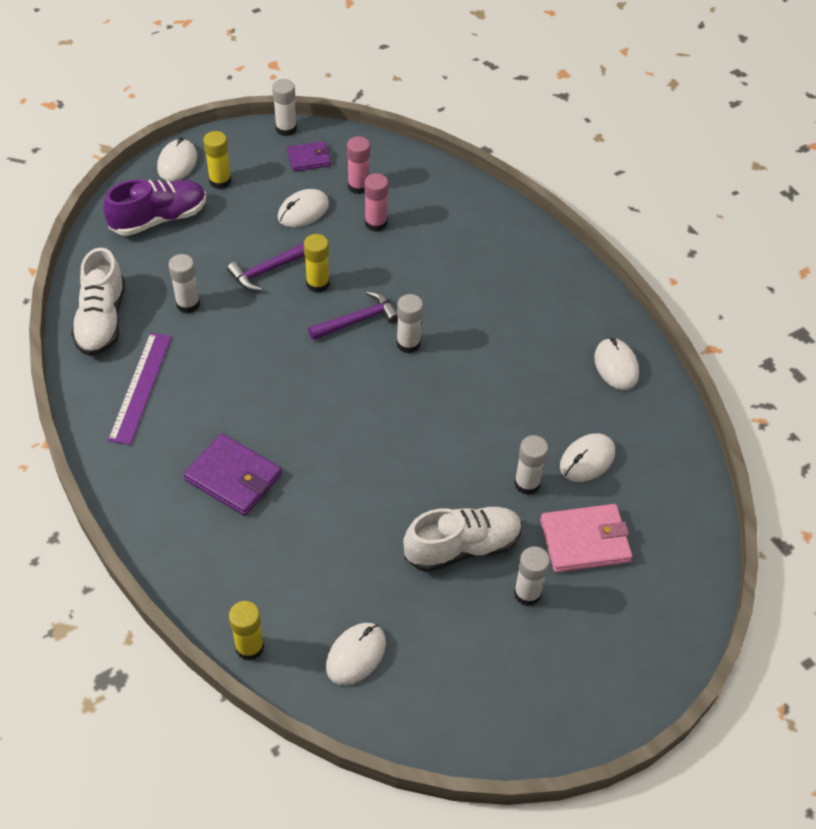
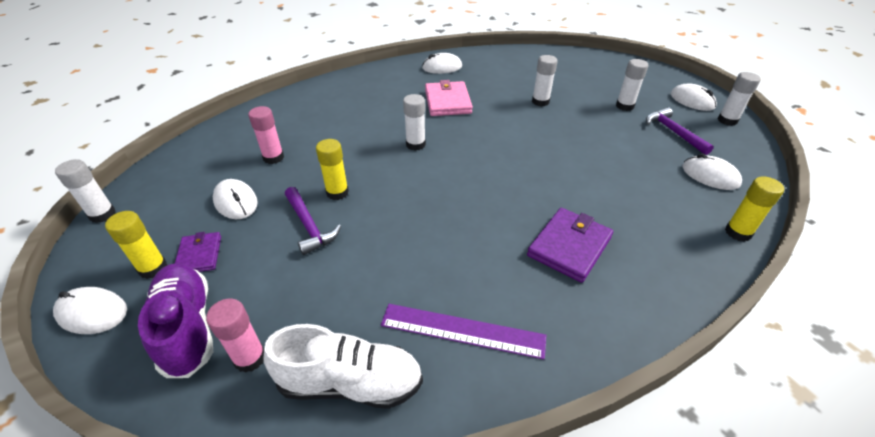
camera: 85 degrees left, 10 degrees down
(188, 304) = (341, 291): white glue stick -> white glue stick (727, 120)
(309, 158) = (161, 198): purple wallet -> purple wallet (199, 255)
(358, 186) = (220, 166): pink glue stick -> pink glue stick (250, 358)
(358, 320) = (386, 169): purple hammer -> purple hammer (673, 132)
(462, 547) = (599, 128): white shoe -> none
(585, 541) = (578, 85): pink wallet -> pink wallet (447, 102)
(587, 459) = (517, 81): white mouse -> white mouse (692, 100)

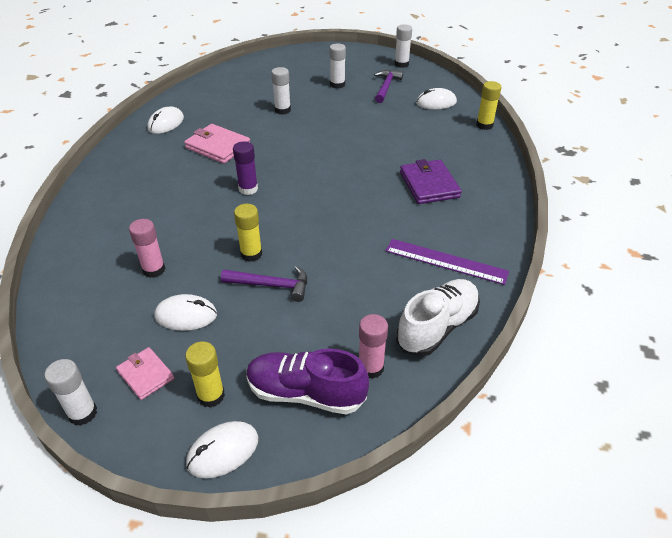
camera: 50 degrees left, 0 degrees up
(157, 220) = (146, 375): none -> pink wallet
(199, 255) = (229, 361): purple wallet -> none
(415, 144) = (248, 189): white glue stick -> purple glue stick
(462, 330) = (446, 261): purple ruler -> purple ruler turned 60 degrees clockwise
(673, 132) = (386, 87): purple hammer -> purple hammer turned 90 degrees clockwise
(692, 100) = (368, 61): white mouse -> none

